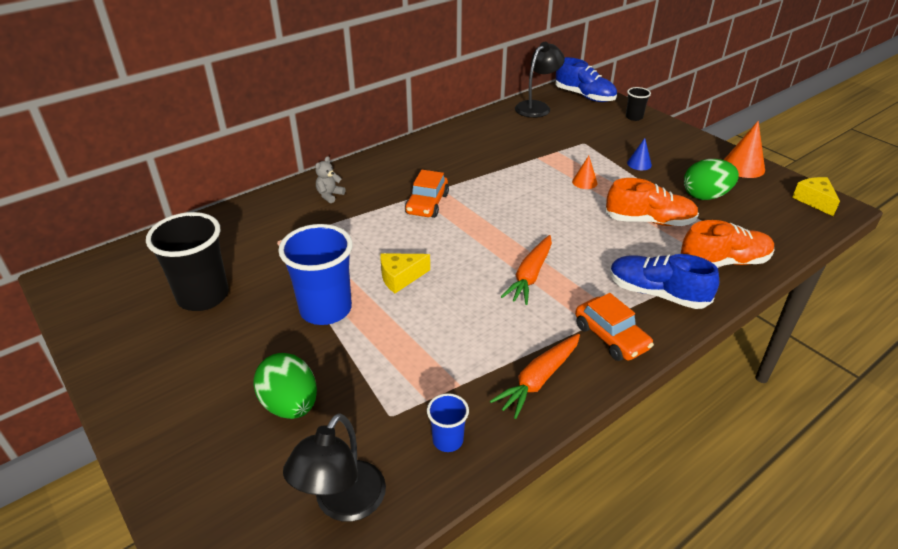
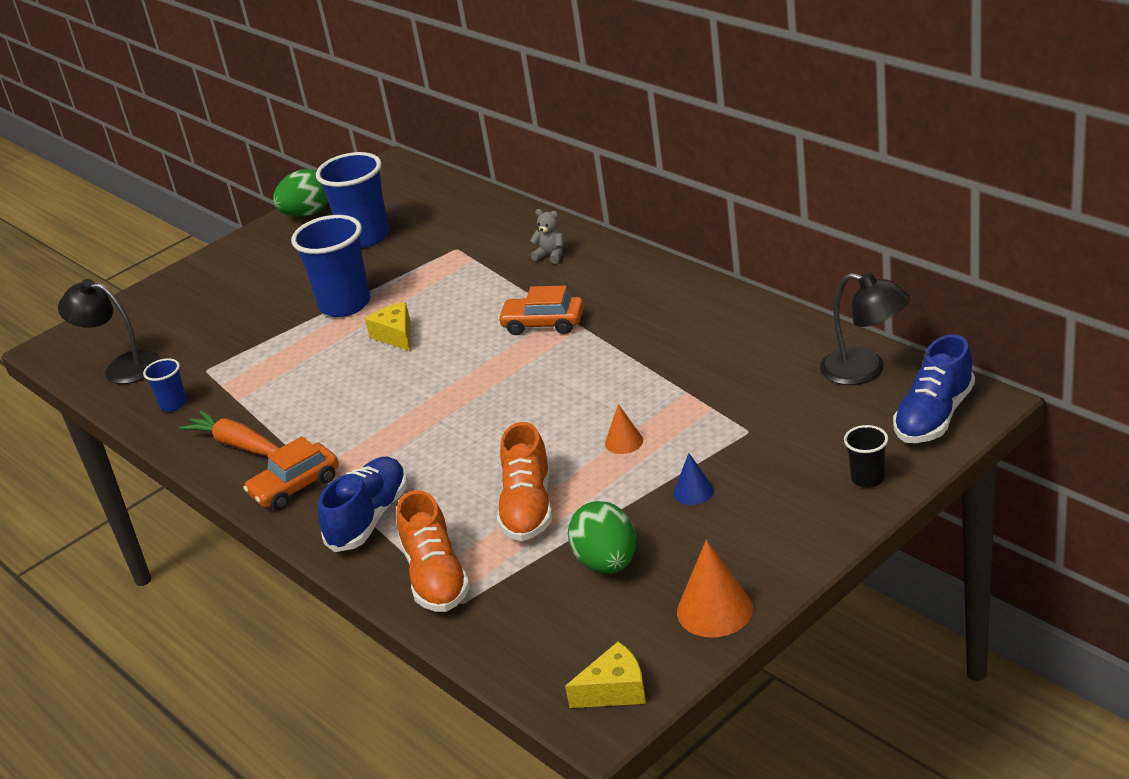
camera: 90 degrees right, 5 degrees down
(203, 296) = (365, 237): black cup -> blue cup
(290, 405) = (224, 318): green egg -> green egg (307, 213)
(530, 276) = (401, 420): orange carrot -> none

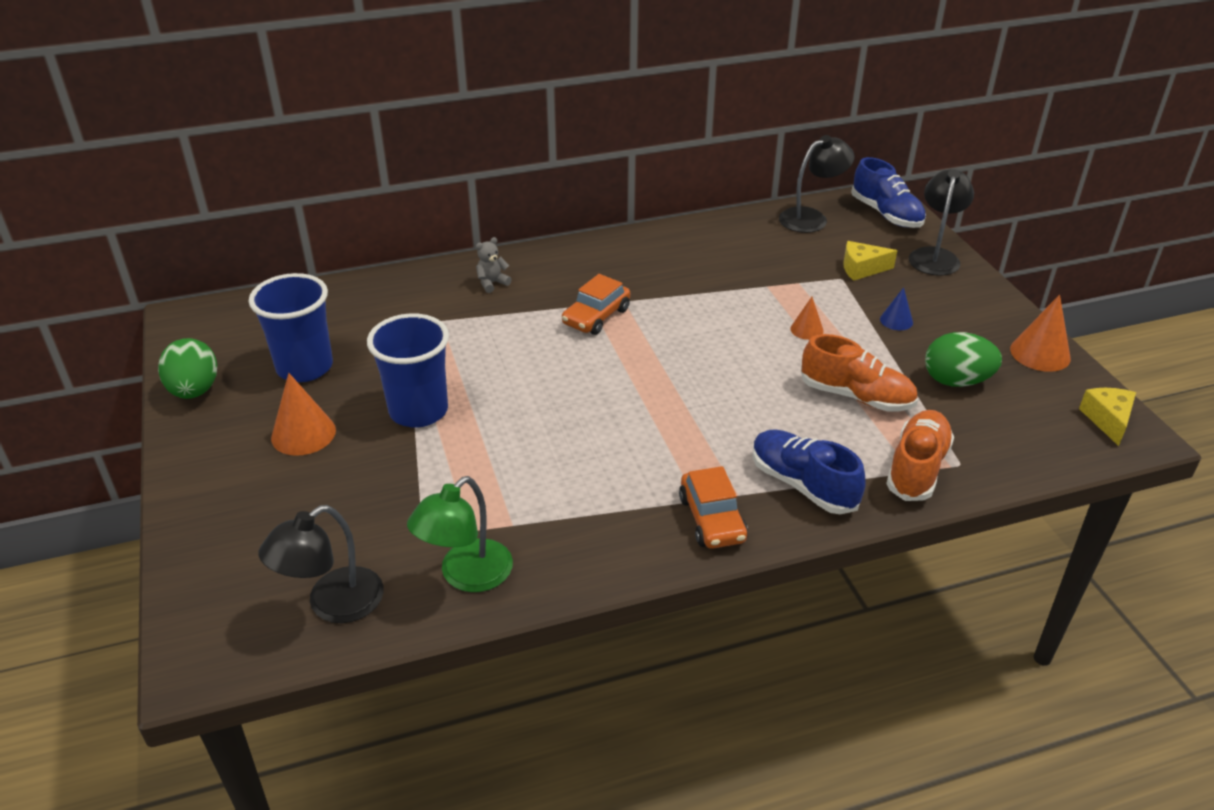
camera: 70 degrees left, 5 degrees up
(173, 404) = (466, 576): blue cup -> green lamp
(237, 445) = (599, 543): orange carrot -> none
(287, 274) = (303, 434): none -> orange cone
(396, 335) = (516, 395): yellow cheese -> yellow cheese (862, 269)
(436, 577) = (917, 468): orange shoe -> orange shoe turned 75 degrees counterclockwise
(867, 479) = (935, 256): black cup -> black lamp

